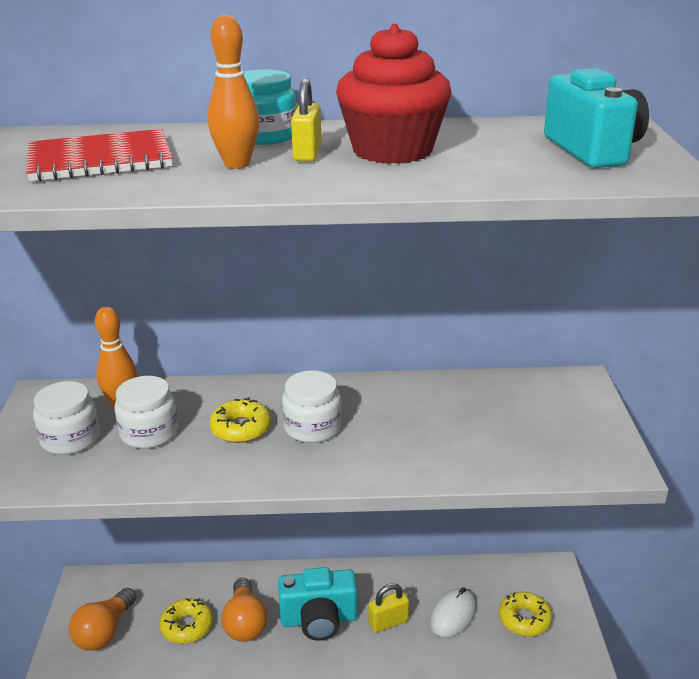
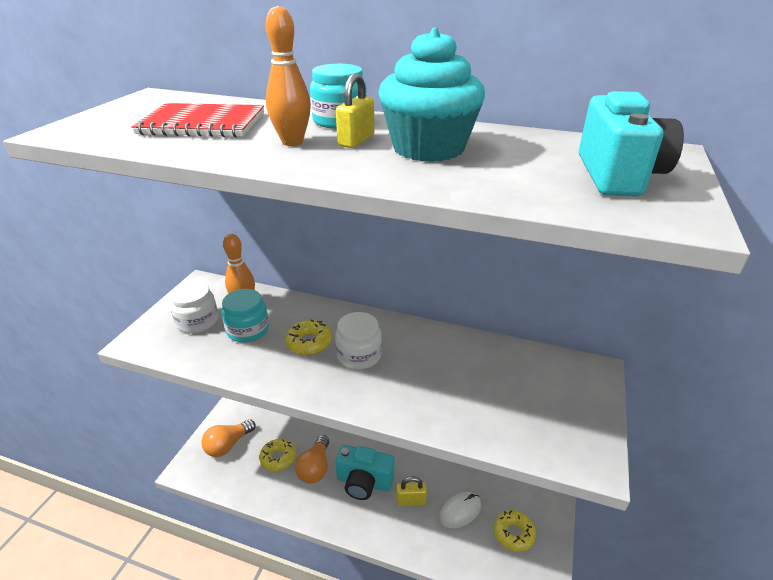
camera: 20 degrees right, 5 degrees up
(149, 433) = (248, 330): white jar -> turquoise jar
(392, 150) = (428, 148): red cupcake -> turquoise cupcake

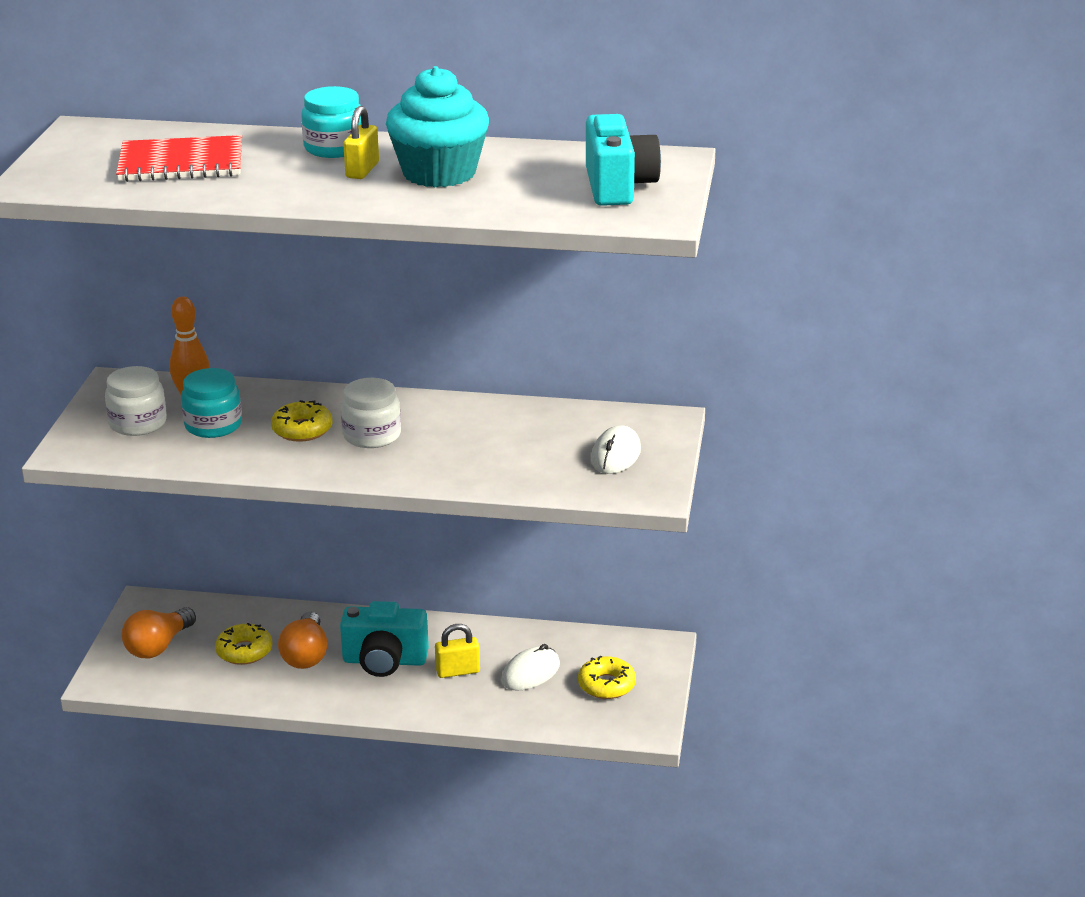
camera: 10 degrees left, 5 degrees down
(292, 142) = (296, 177): orange bowling pin -> none
(554, 405) = (615, 455): none -> white mouse

